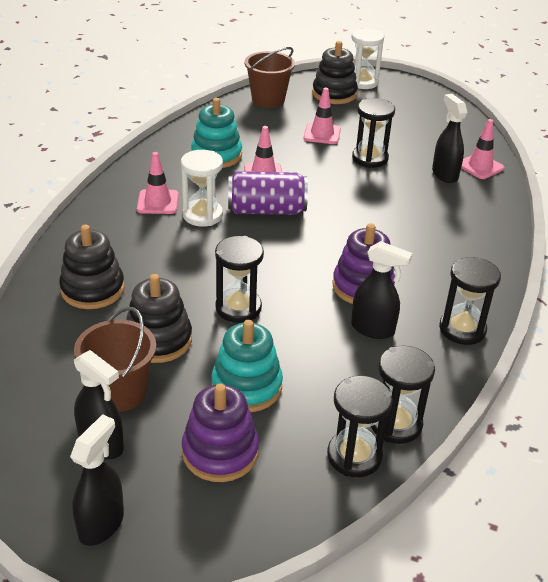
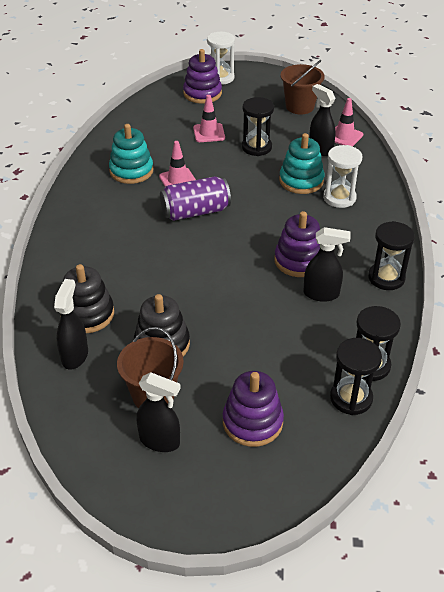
camera: 15 degrees left, 5 degrees up
(101, 524) = (191, 502): black spray bottle -> black spray bottle (75, 356)
(158, 202) = (103, 224): pink traffic cone -> none
(202, 215) = (146, 228): white hourglass -> white hourglass (339, 198)
(238, 308) = (212, 301): black hourglass -> none
(246, 387) = (248, 365): turquoise stacking toy -> turquoise stacking toy (301, 181)
(268, 99) = (150, 110): brown bucket -> brown bucket (300, 106)
(334, 94) = (202, 93): black stacking toy -> purple stacking toy

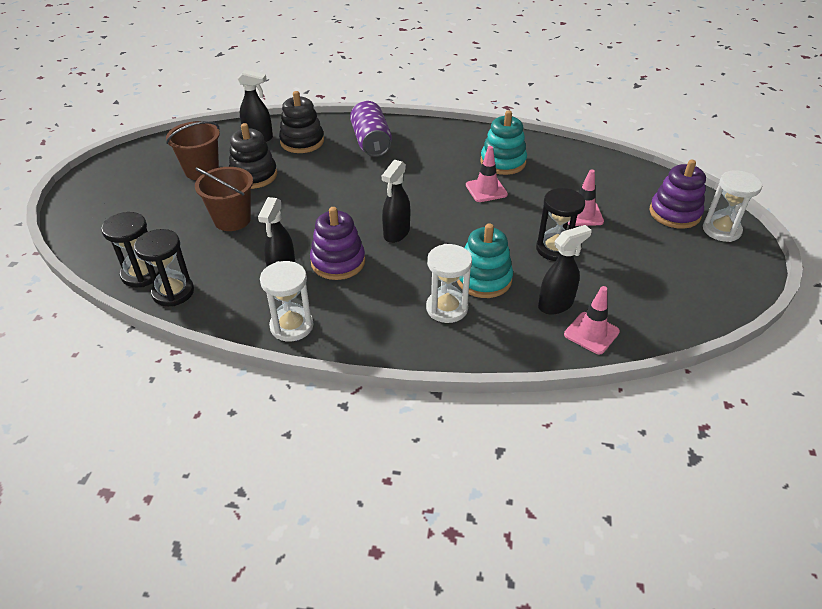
camera: 95 degrees right, 0 degrees up
(160, 441) = (157, 173): black spray bottle -> black spray bottle (396, 233)
(195, 212) = (430, 199): purple can -> purple can (371, 142)
(252, 422) = (149, 216): purple stacking toy -> none
(300, 106) = (664, 297): brown bucket -> brown bucket (232, 220)
(386, 278) = (292, 326): black hourglass -> white hourglass

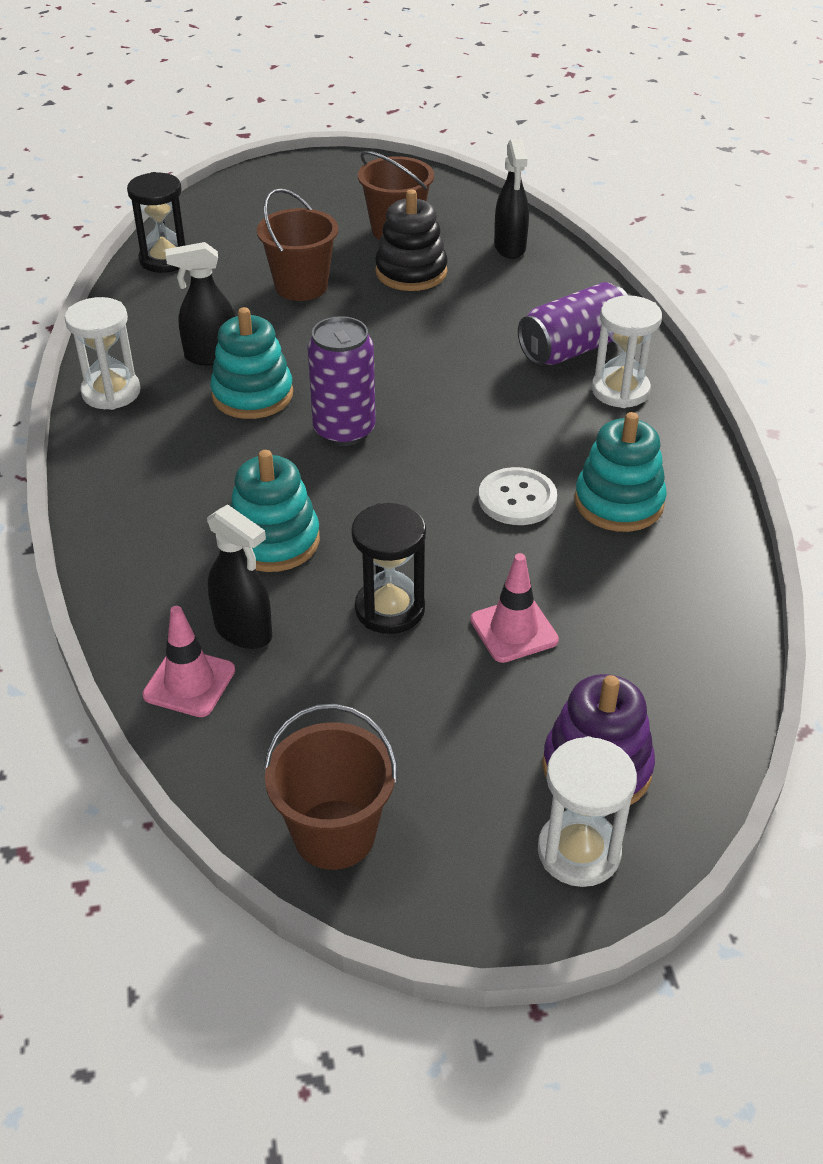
camera: 70 degrees right, 0 degrees up
(173, 292) = (141, 290): black hourglass -> none
(302, 141) = (526, 286): black stacking toy -> none
(338, 262) = (252, 395): purple stacking toy -> turquoise stacking toy
(396, 233) = (344, 430): black spray bottle -> purple can
(447, 308) = (192, 516): white hourglass -> white hourglass (620, 390)
(486, 190) = (517, 499): pink traffic cone -> white button
(706, 299) = (334, 834): none -> brown bucket

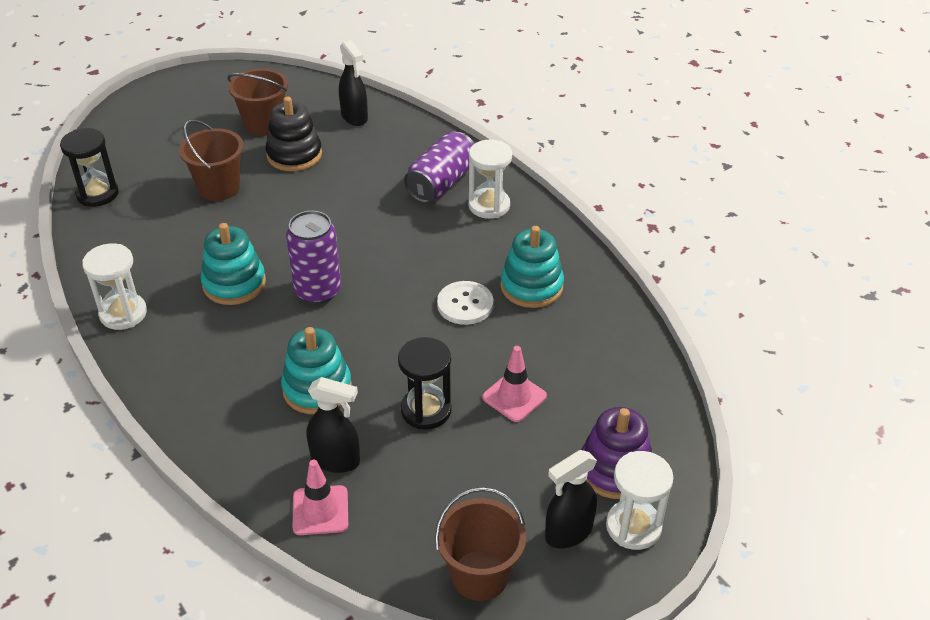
camera: 25 degrees left, 0 degrees up
(211, 356) = (184, 262): black spray bottle -> black spray bottle (568, 533)

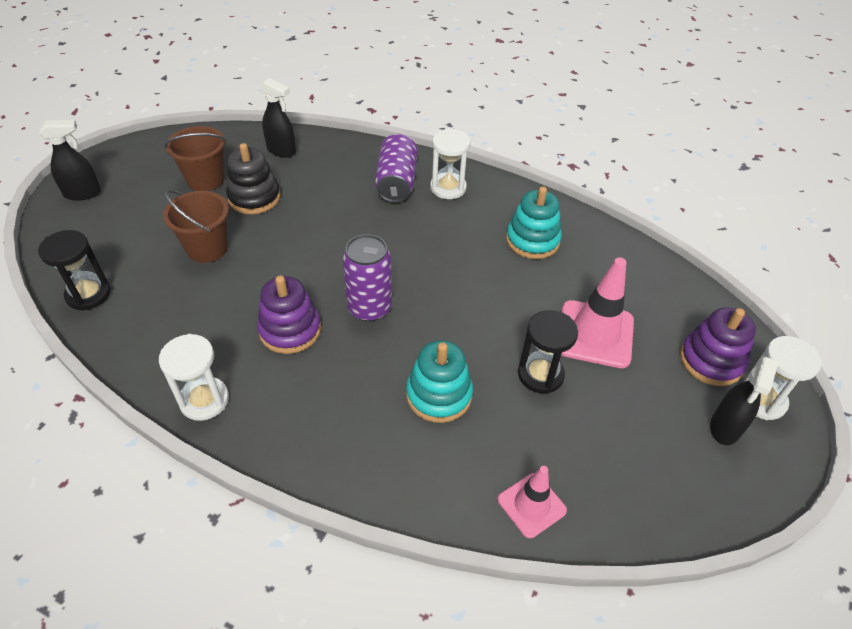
camera: 30 degrees left, 5 degrees up
(234, 283) = (290, 330): turquoise stacking toy -> purple stacking toy
(336, 460) = (507, 452): black spray bottle -> black spray bottle (83, 193)
(465, 304) = (496, 273): white button -> none
(480, 575) = (697, 497): brown bucket -> none
(514, 397) = (595, 334): pink traffic cone -> pink traffic cone, size x1.65

